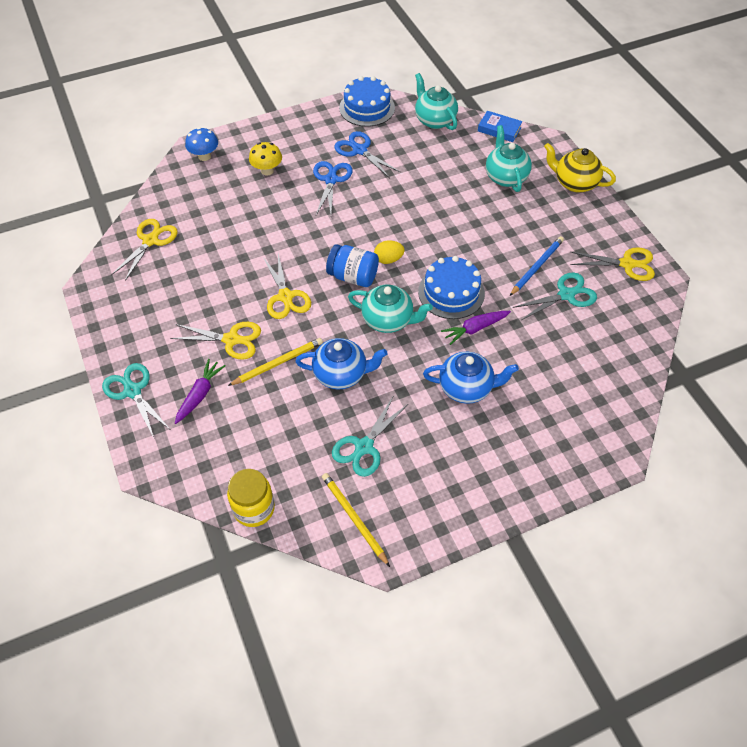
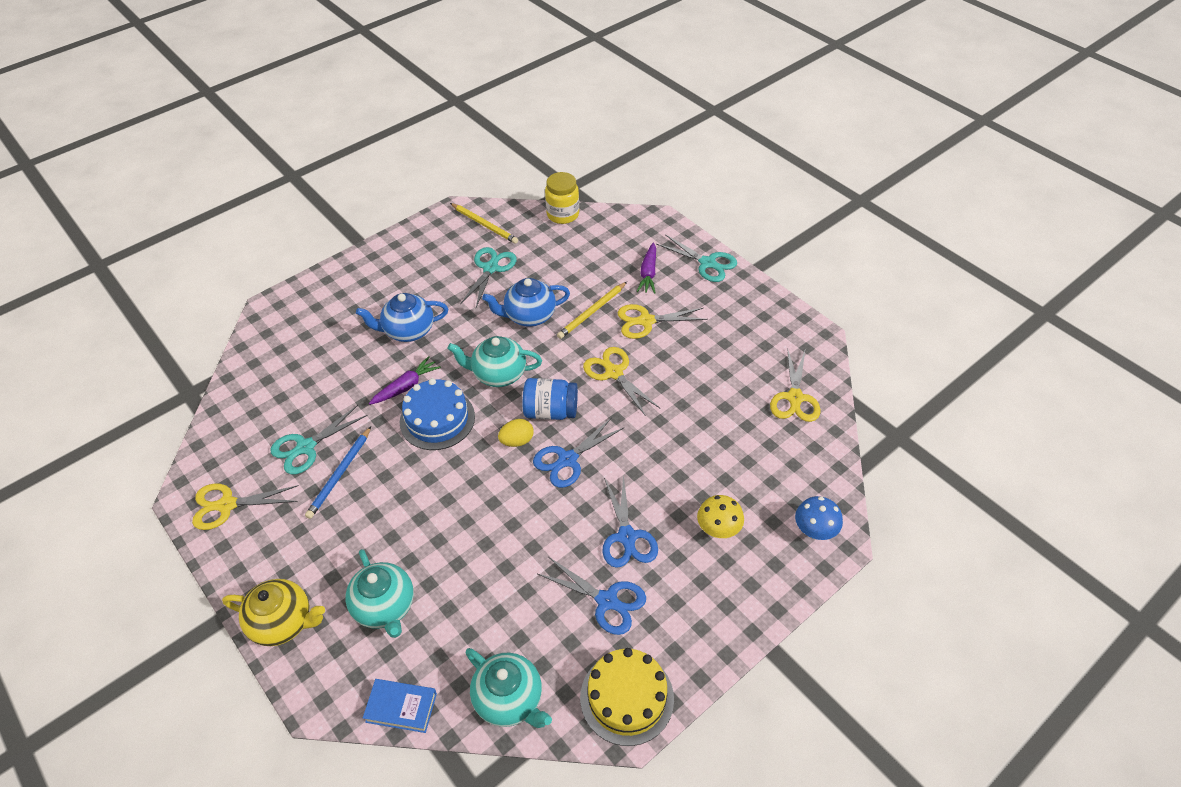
camera: 165 degrees right, 5 degrees down
(353, 237) = (567, 460): none -> blue scissors
(367, 108) = (627, 697): blue cake -> yellow cake

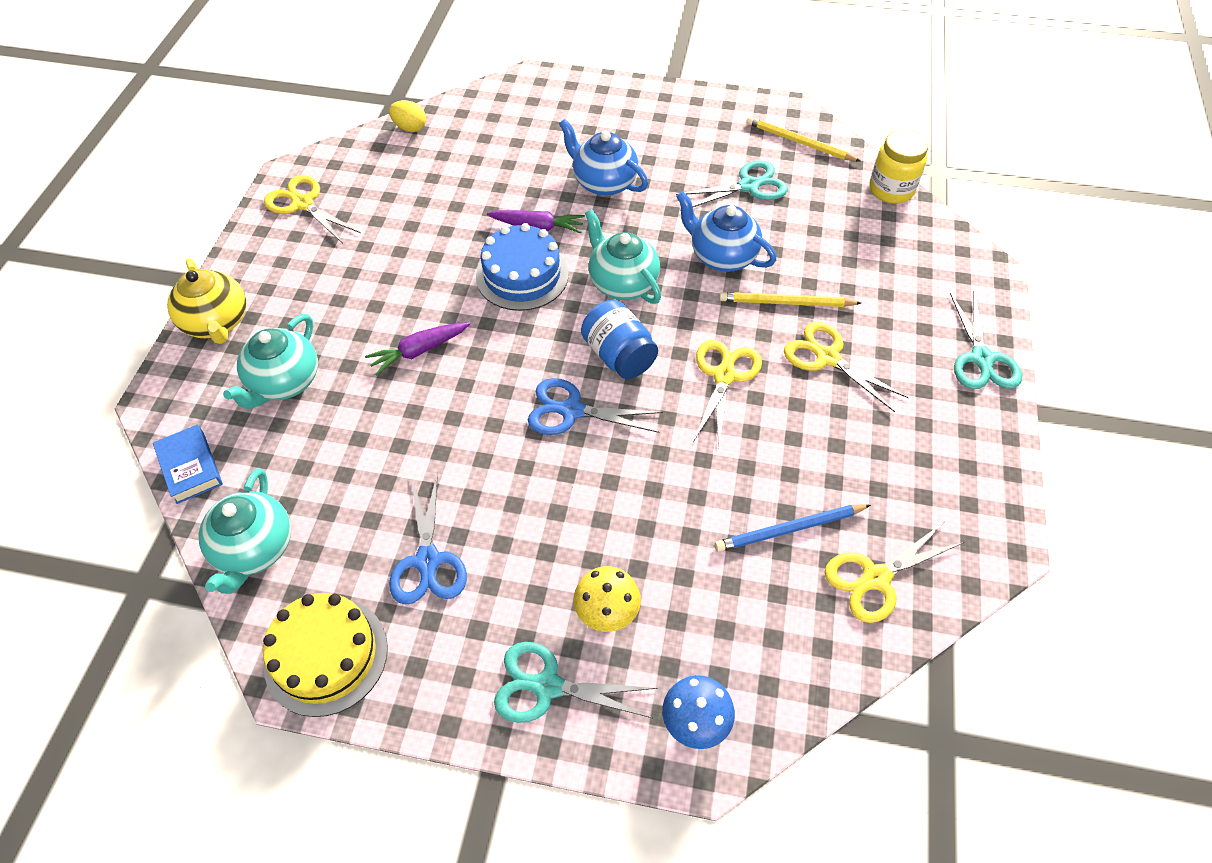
camera: 50 degrees right, 5 degrees up
(306, 447) = (405, 209): turquoise scissors -> turquoise scissors (547, 686)
(340, 474) = (398, 251): blue pencil -> blue pencil (790, 529)
(484, 225) = (799, 142): yellow pencil -> yellow pencil turned 120 degrees clockwise
(517, 441) = (555, 353): yellow egg -> yellow egg (410, 128)
(627, 537) = (521, 528): blue scissors -> none
(648, 273) = (899, 315): purple carrot -> purple carrot (419, 351)

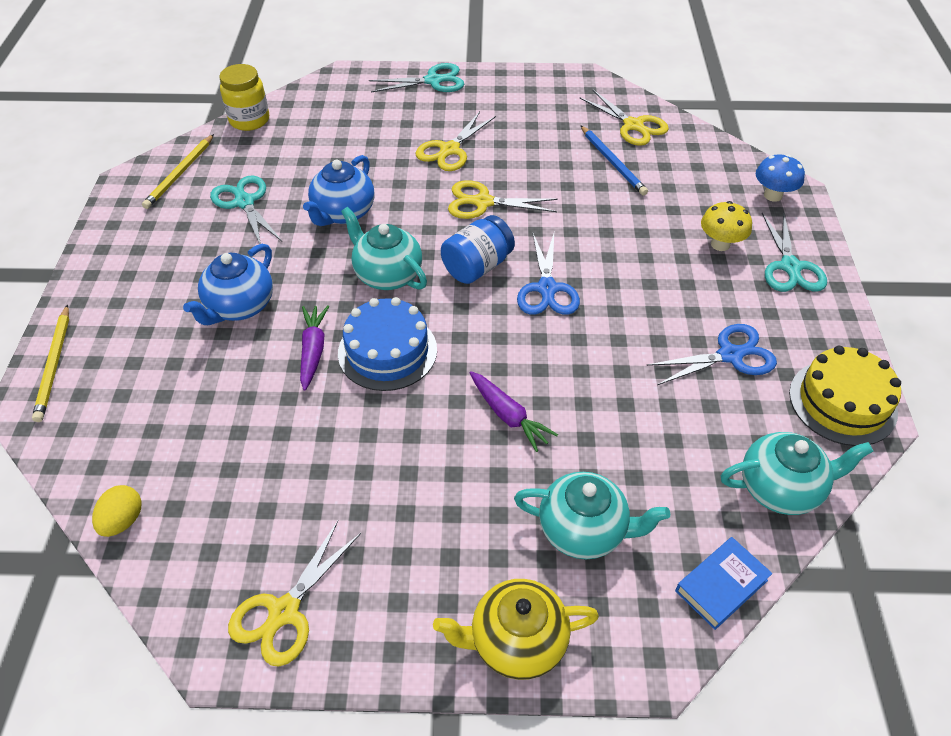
camera: 100 degrees left, 5 degrees down
(217, 323) = (516, 641): yellow teapot -> yellow teapot turned 150 degrees counterclockwise
(622, 283) = (387, 275): turquoise teapot -> turquoise teapot turned 90 degrees clockwise
(786, 303) = (394, 173): yellow pencil -> yellow pencil (54, 364)

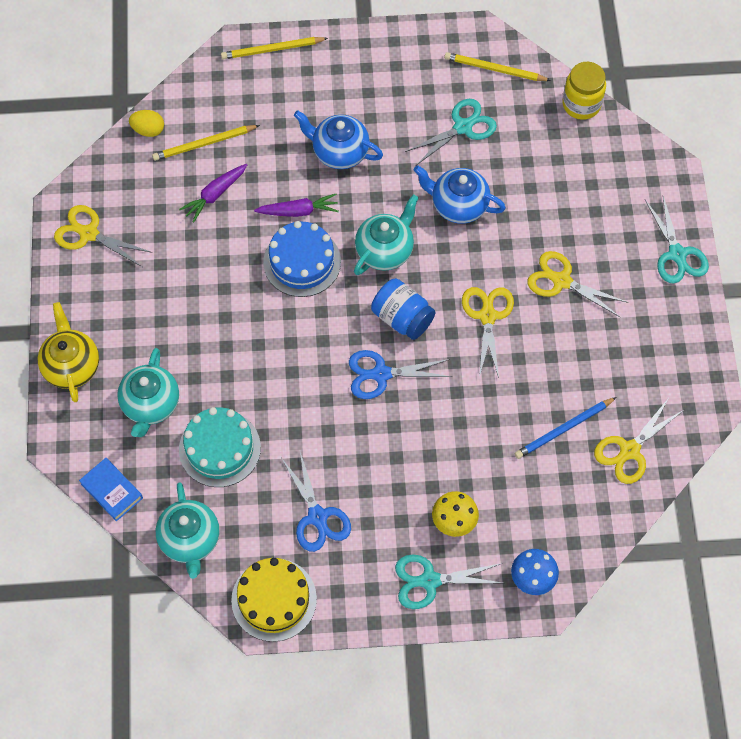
camera: 85 degrees right, 15 degrees up
(175, 449) = (204, 144): none -> yellow pencil
(508, 415) = (245, 351): purple carrot -> purple carrot (215, 194)
(647, 449) = (219, 448): none -> turquoise cake

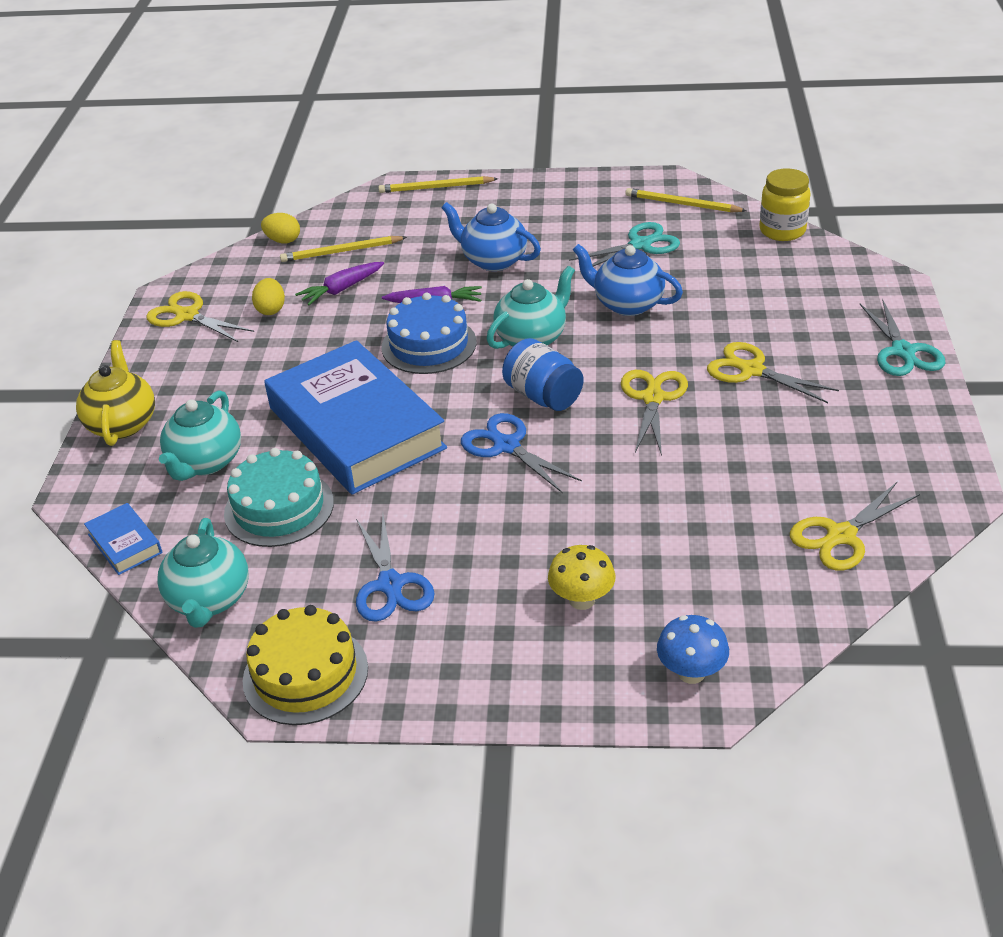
camera: 10 degrees right, 25 degrees down
(159, 223) = (271, 309): none -> yellow egg
(261, 361) = (356, 428): none -> blue book
(381, 374) = (506, 446): blue scissors -> blue scissors turned 45 degrees clockwise
(429, 581) = (536, 666): turquoise scissors -> none
(564, 429) = (748, 509): blue pencil -> none

